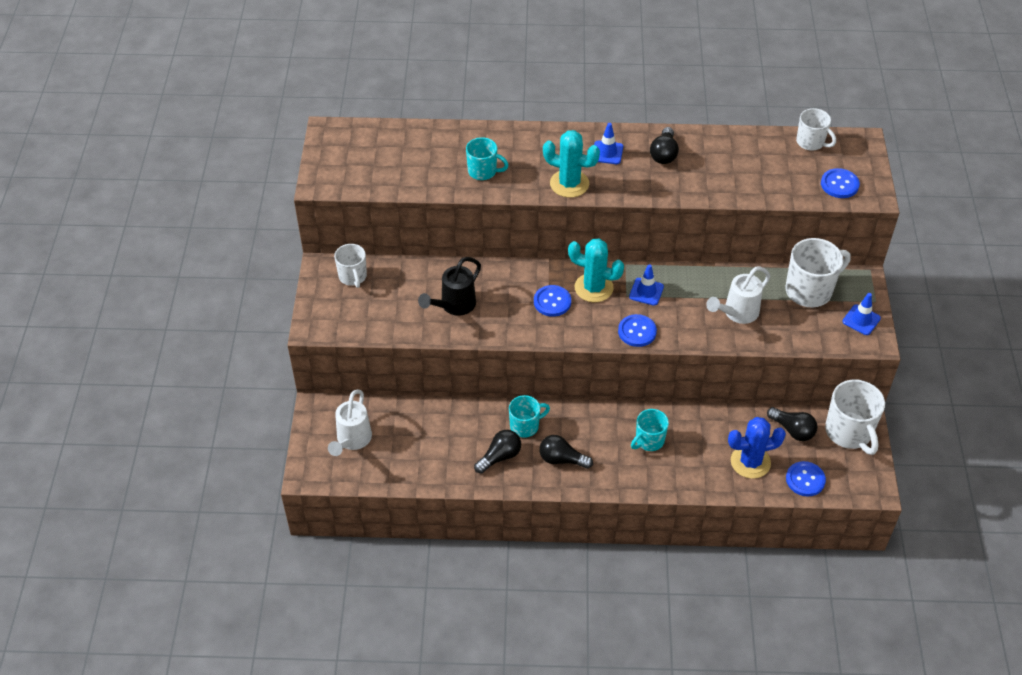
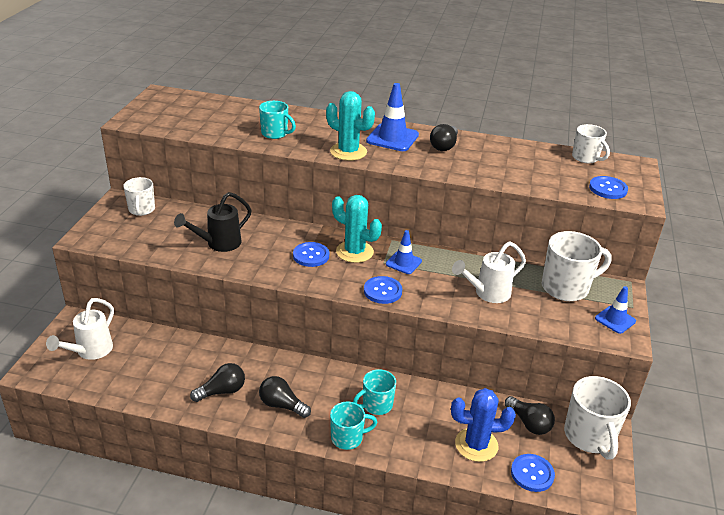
camera: 10 degrees right, 15 degrees down
(525, 426) = (259, 369): turquoise mug -> turquoise mug (348, 438)
(607, 152) = (392, 138): blue traffic cone -> blue traffic cone, size x1.61

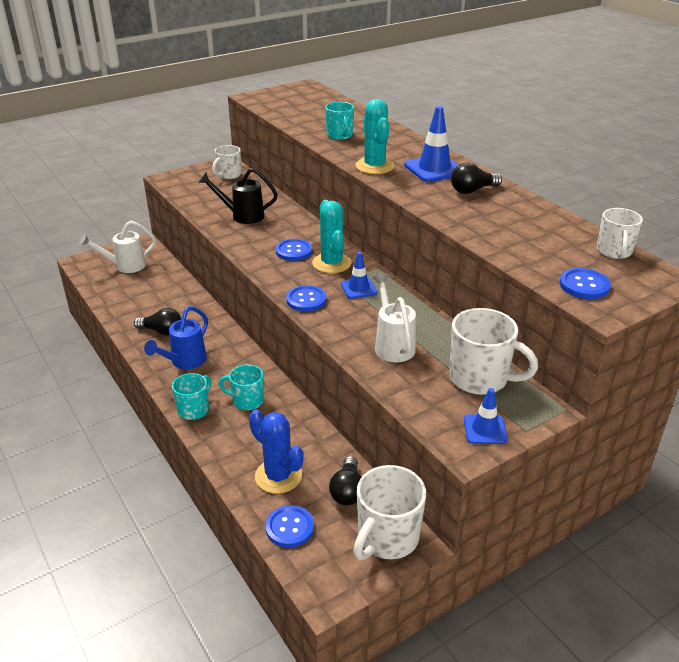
camera: 45 degrees right, 0 degrees up
(282, 405) = (184, 362): black light bulb -> blue watering can
(348, 438) = (194, 409): turquoise mug -> turquoise mug turned 90 degrees counterclockwise
(487, 293) = (392, 344): white watering can -> white watering can turned 60 degrees clockwise

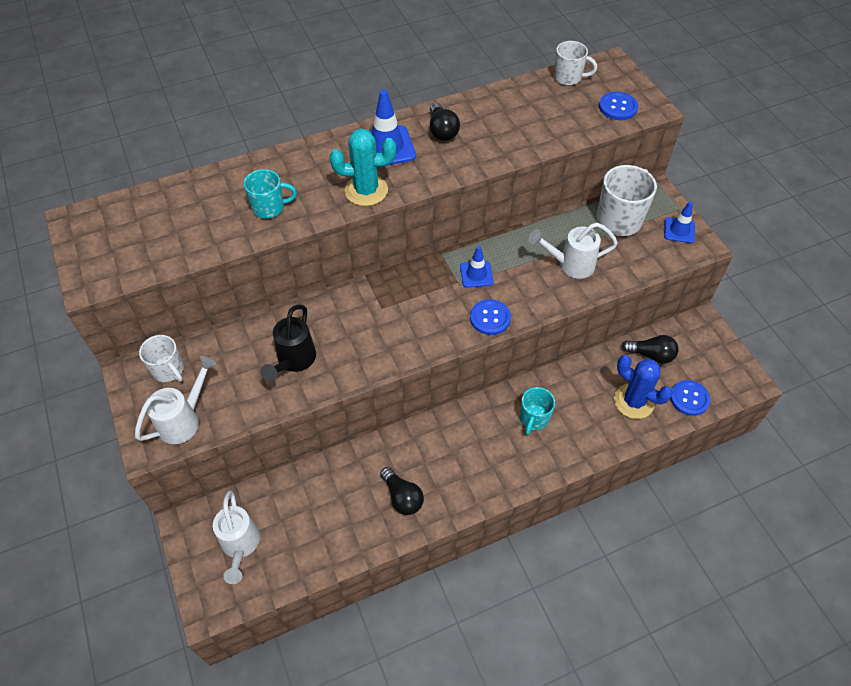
camera: 80 degrees left, 20 degrees up
(162, 331) = (402, 497): black light bulb -> black light bulb turned 120 degrees clockwise
(184, 362) = (463, 473): blue watering can -> none
(188, 186) = (184, 420): none -> white watering can
(194, 409) = (542, 465): turquoise mug -> none
(278, 476) = (634, 401): blue cactus -> blue cactus turned 75 degrees clockwise
(294, 251) = (392, 318): blue button -> none
(331, 263) = (424, 289): turquoise cactus -> none
(387, 538) = (698, 337): white mug -> none

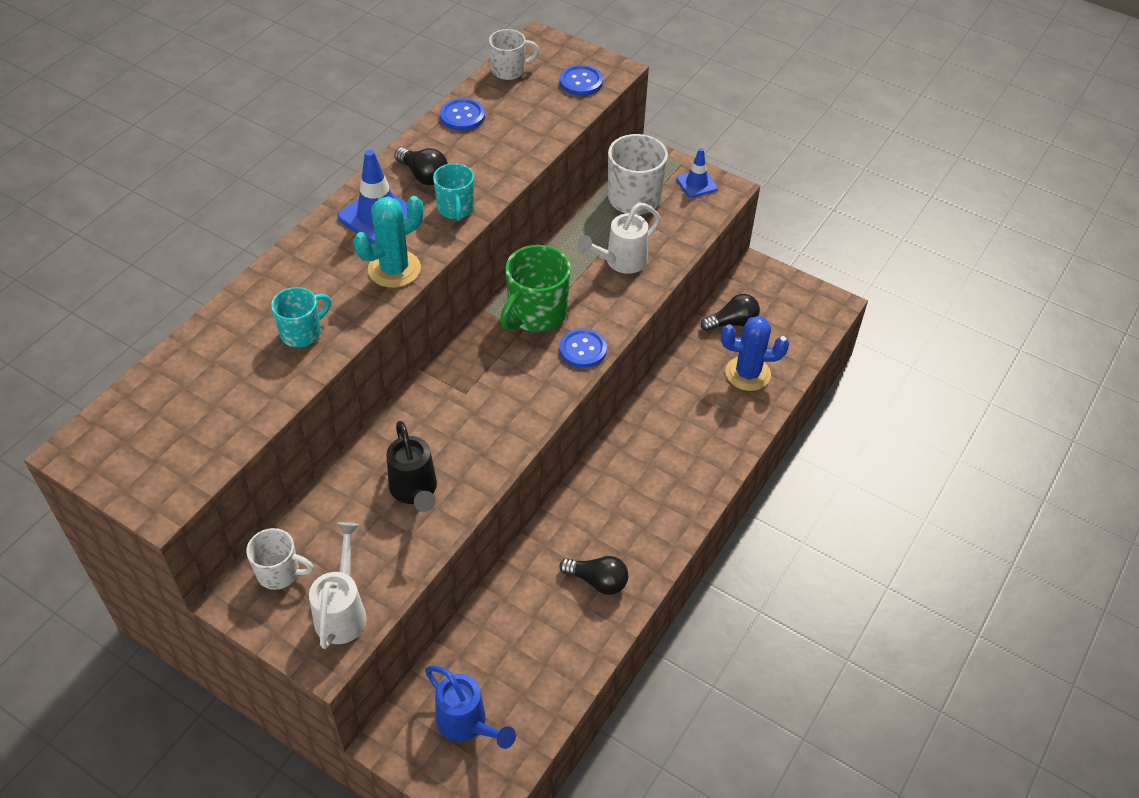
camera: 35 degrees left, 5 degrees down
(240, 546) = (467, 724): white watering can -> blue watering can
(476, 274) = (536, 314): blue traffic cone -> green mug
(533, 418) = (668, 438): turquoise mug -> turquoise mug (456, 208)
(689, 398) = (794, 346): blue button -> blue button (462, 116)

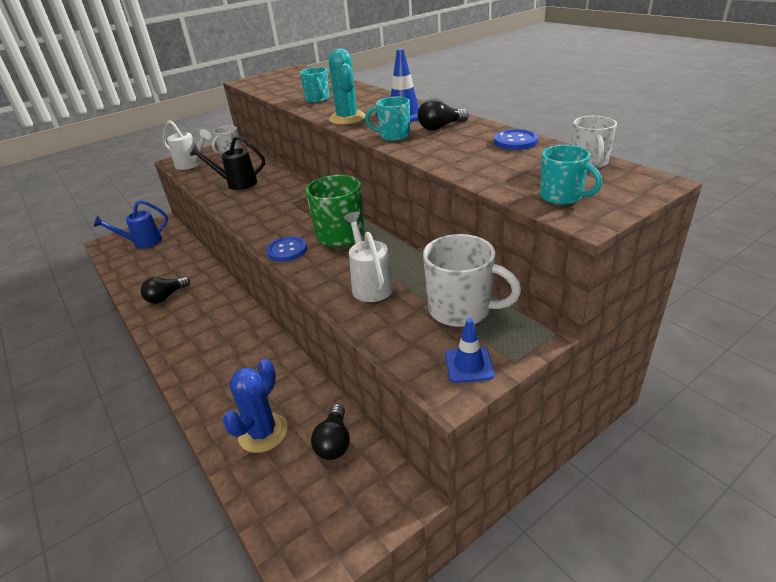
camera: 115 degrees right, 15 degrees down
(581, 82) = (562, 197): blue button -> turquoise mug

